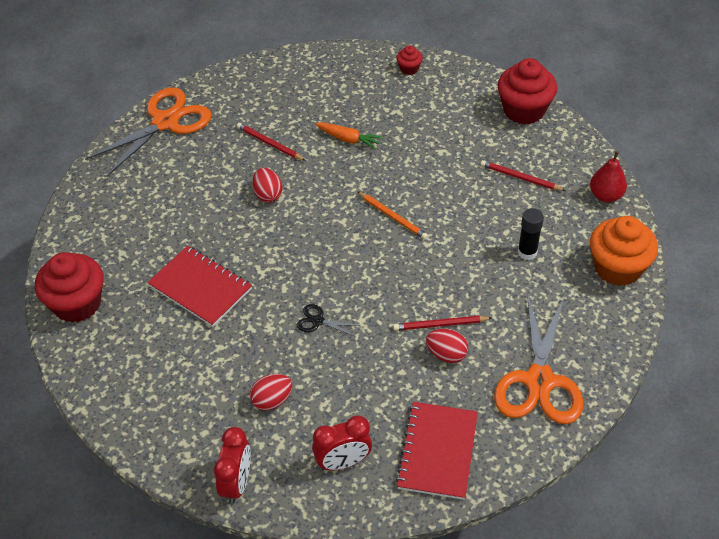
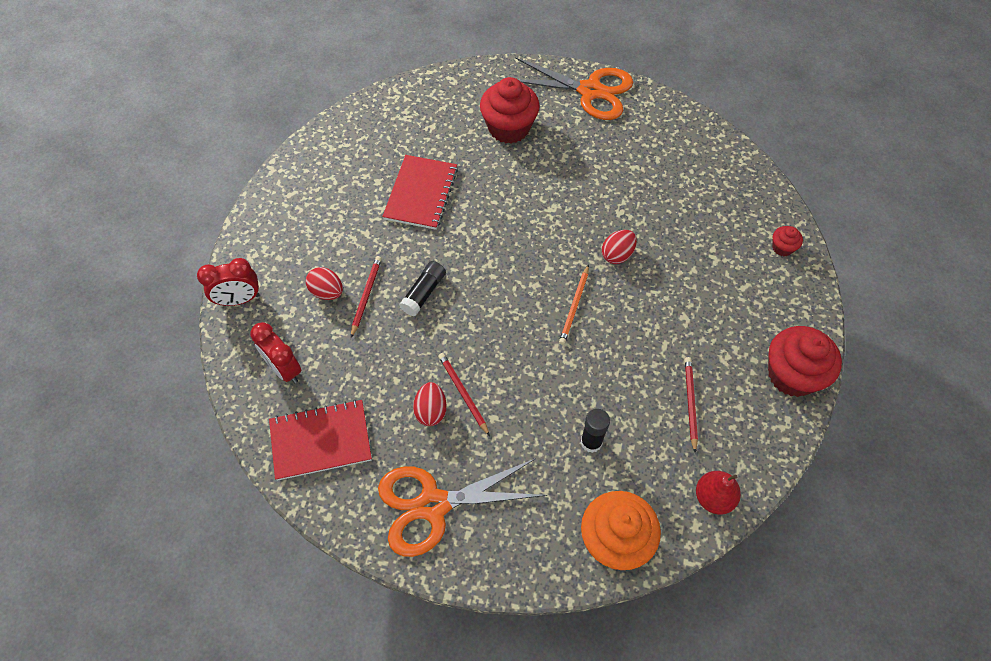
camera: 65 degrees right, 10 degrees up
(77, 303) = (368, 121): red cupcake -> red cupcake (509, 128)
(268, 194) = (548, 198): red egg -> red egg (617, 255)
(269, 143) = (610, 174): red pencil -> red pencil (366, 296)
(318, 321) = (424, 293): black scissors -> black glue stick
(348, 139) = (652, 233): orange carrot -> none

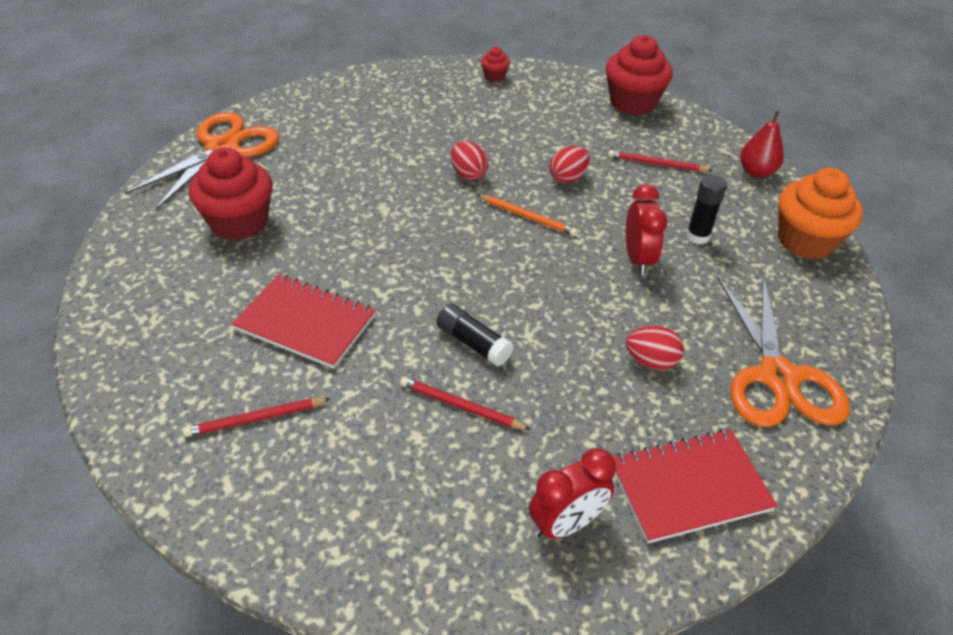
camera: 80 degrees left, 15 degrees down
(239, 300) = (421, 582): red clock -> red clock (638, 259)
(321, 441) = (689, 487): red notebook -> red notebook turned 75 degrees clockwise
(327, 292) = (440, 453): red egg -> red egg (568, 178)
(463, 393) = (629, 327): red pencil -> red pencil (255, 419)

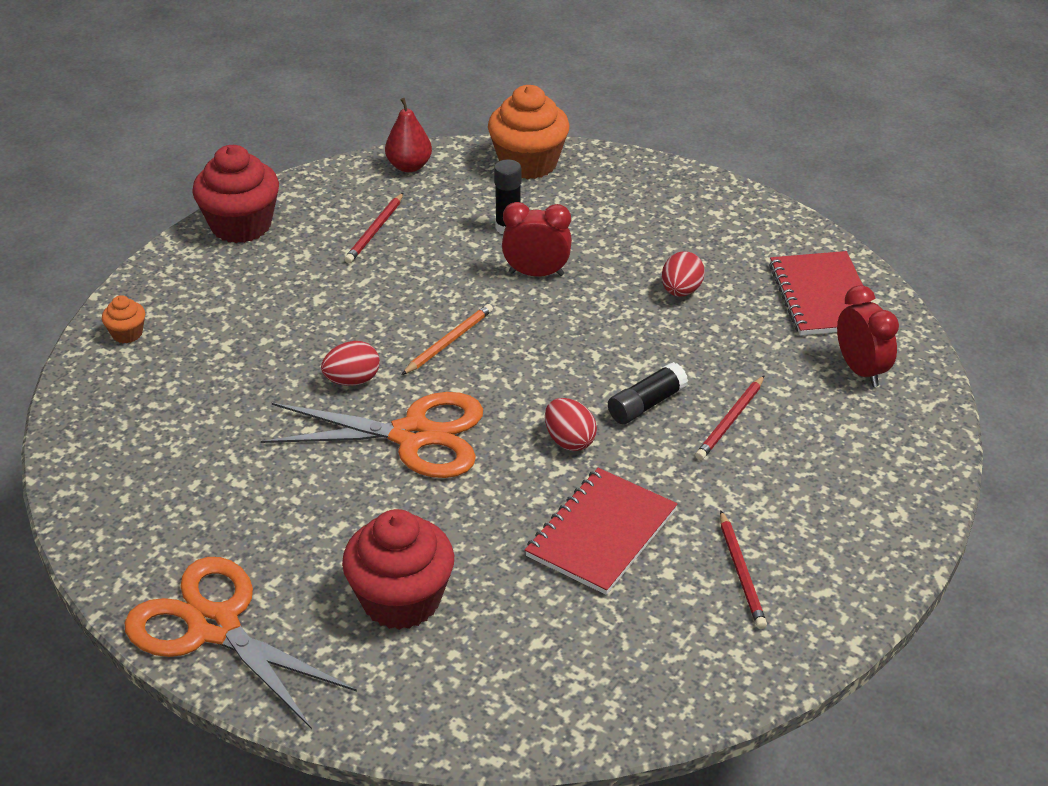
camera: 80 degrees left, 5 degrees down
(494, 76) = (127, 334): red cupcake -> orange cupcake
(568, 178) = (382, 301): red egg -> red egg (569, 441)
(777, 377) = (705, 223): orange scissors -> orange scissors (412, 436)

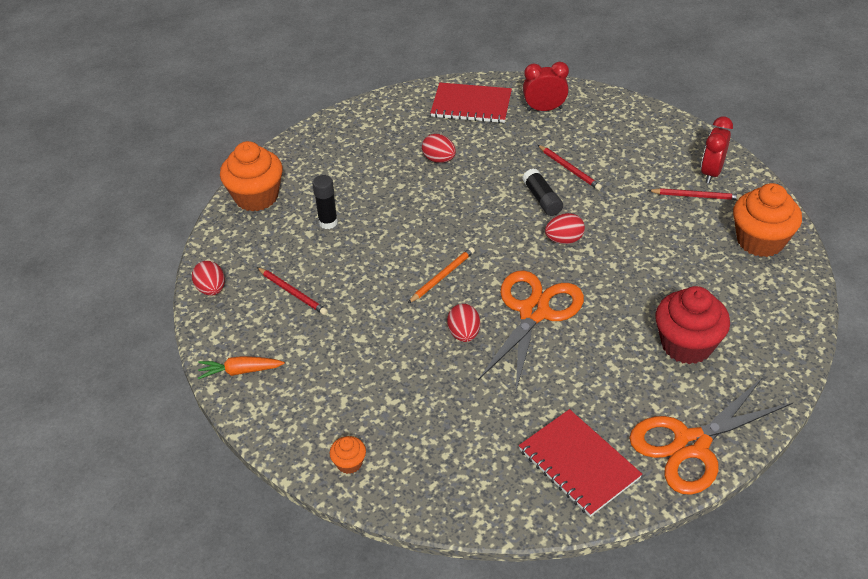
camera: 70 degrees left, 5 degrees up
(241, 225) = (240, 371): red cupcake -> orange carrot
(359, 173) = (211, 289): none -> red egg
(409, 166) = (220, 259): red pear -> none
(449, 341) = (442, 276): orange pencil -> orange pencil turned 75 degrees clockwise
(536, 273) = (388, 219): red clock -> red clock (711, 172)
(601, 533) = (650, 244): red notebook -> red notebook (579, 464)
(667, 664) = (760, 241): none -> orange cupcake

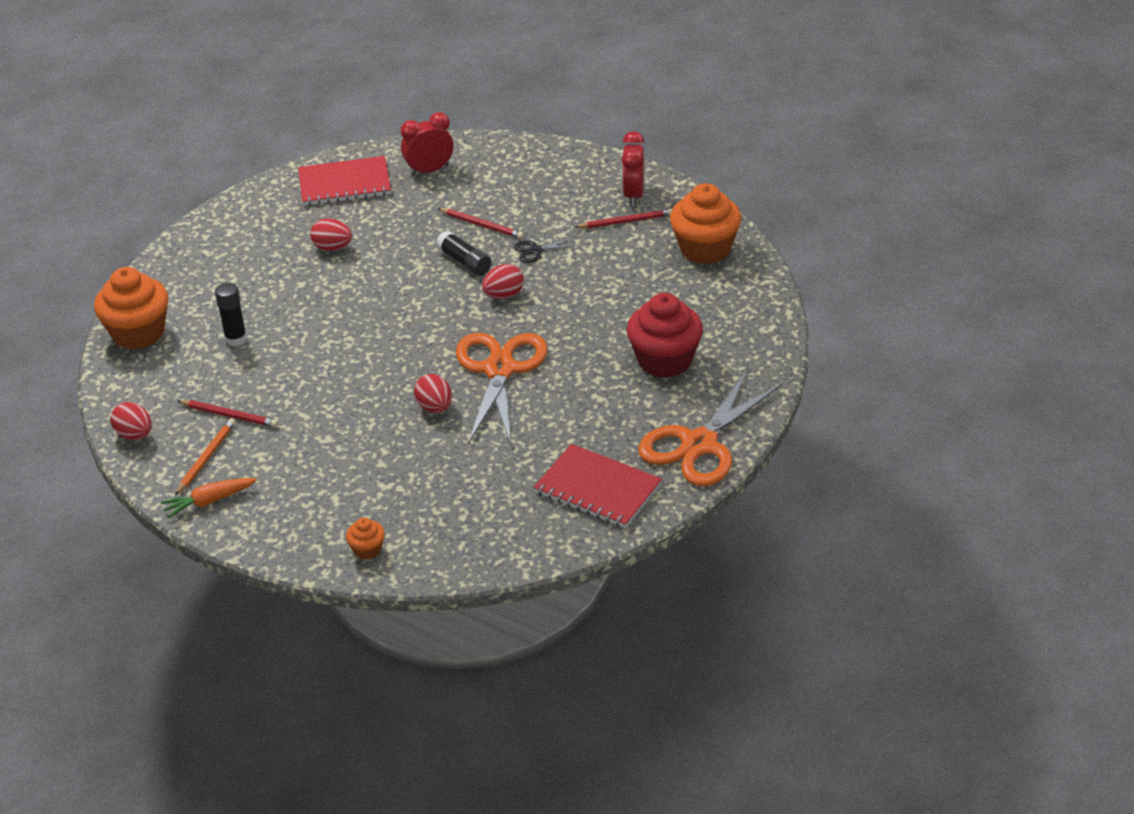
camera: 20 degrees left, 5 degrees down
(442, 276) = (388, 360): orange pencil -> orange pencil (206, 458)
(607, 204) = (536, 251): none -> black scissors

